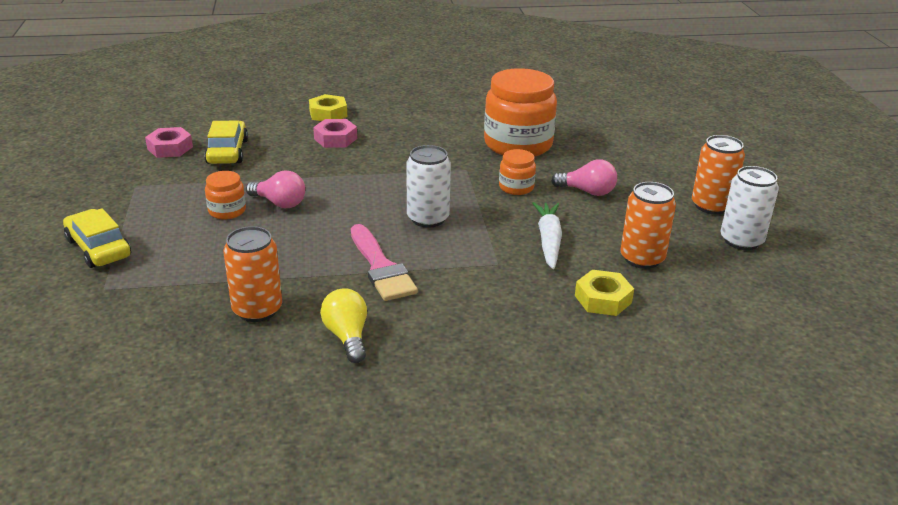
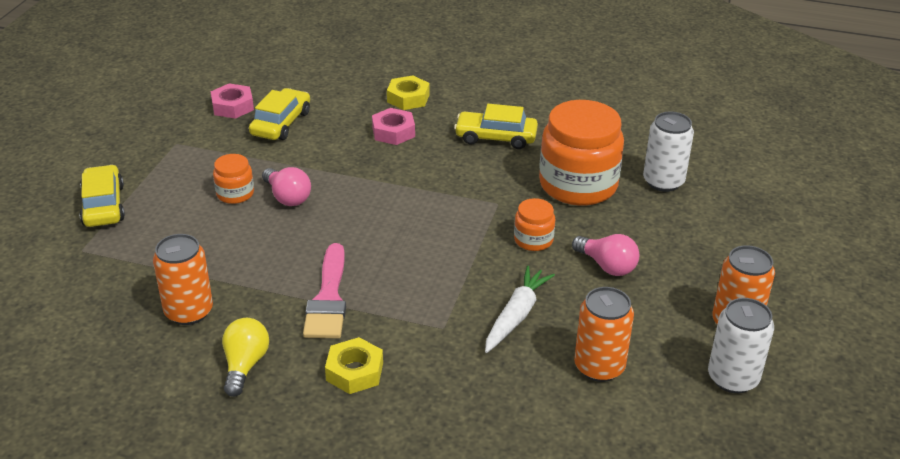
camera: 25 degrees right, 5 degrees up
(425, 126) = (496, 137): none -> yellow car
(428, 218) = (414, 254): white can -> white can (663, 181)
(603, 299) = (517, 402): yellow nut -> yellow nut (354, 371)

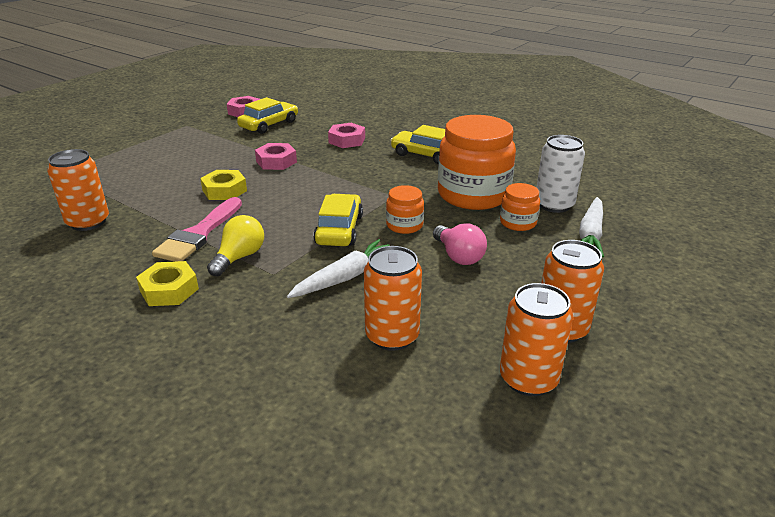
camera: 20 degrees right, 5 degrees down
(103, 205) = (102, 150): yellow car -> yellow car (339, 229)
(235, 194) = (197, 158): orange jar -> orange jar (518, 223)
(245, 365) = (89, 266): yellow light bulb -> yellow light bulb (239, 257)
(287, 197) = (232, 166): pink light bulb -> none
(335, 180) = (276, 162): none -> pink nut
(408, 98) = (375, 123): yellow nut -> yellow nut (224, 190)
(713, 212) = (590, 234): none -> white carrot
(732, 378) = (528, 379): white can -> orange can

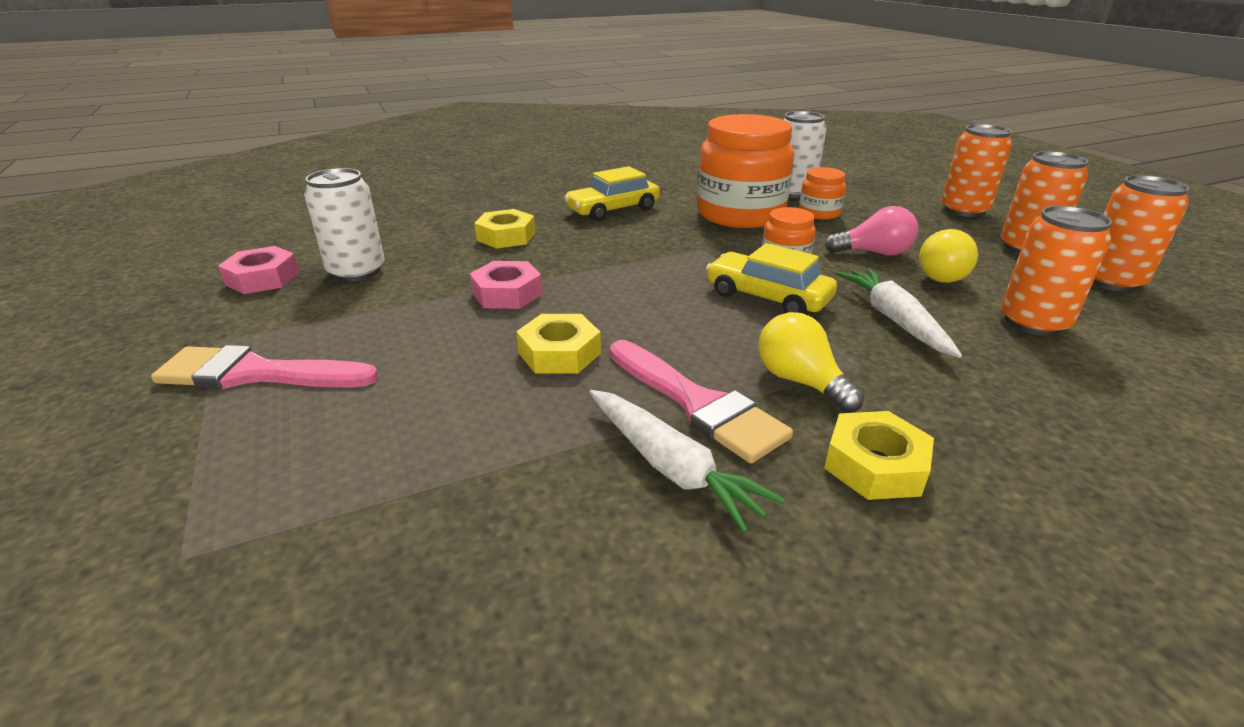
camera: 60 degrees left, 0 degrees up
(88, 222) = (531, 535): orange can -> orange can (964, 210)
(166, 141) = (257, 374): none -> pink brush
(269, 124) = (357, 271): yellow car -> white can
(347, 140) = (506, 236): pink nut -> yellow nut
(446, 289) = (941, 274): none -> yellow light bulb
(590, 234) = (861, 196): white carrot -> white carrot (671, 467)

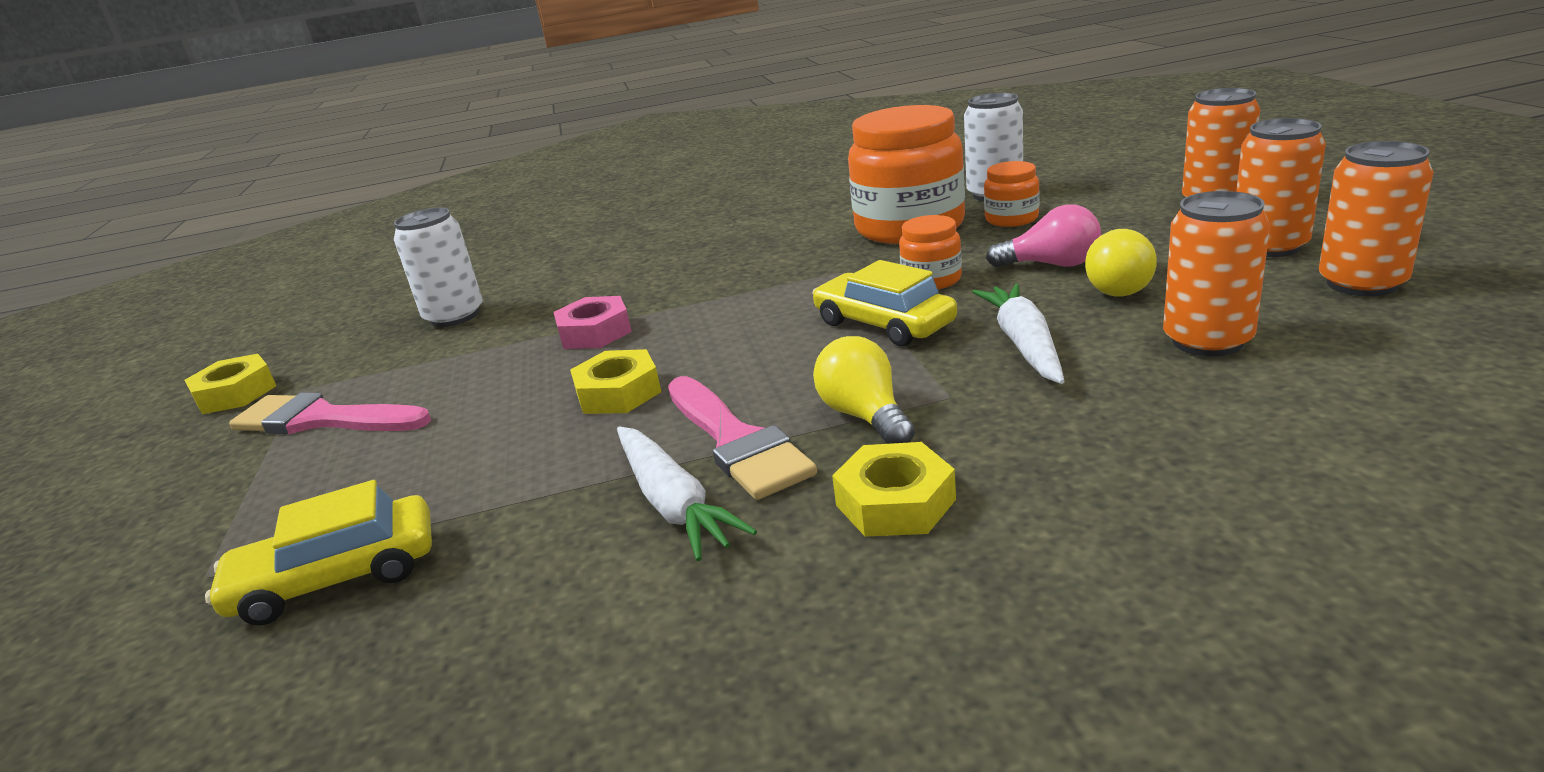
camera: 15 degrees right, 5 degrees down
(263, 278) = (363, 328): pink nut -> none
(506, 236) = (624, 270): yellow nut -> yellow nut (235, 393)
(613, 209) = (759, 231): yellow car -> yellow car (336, 577)

